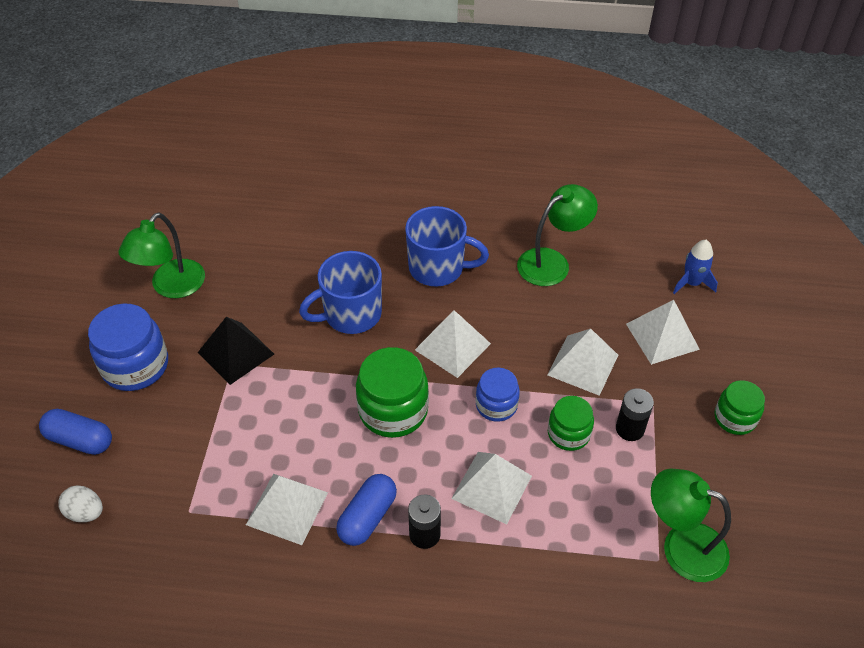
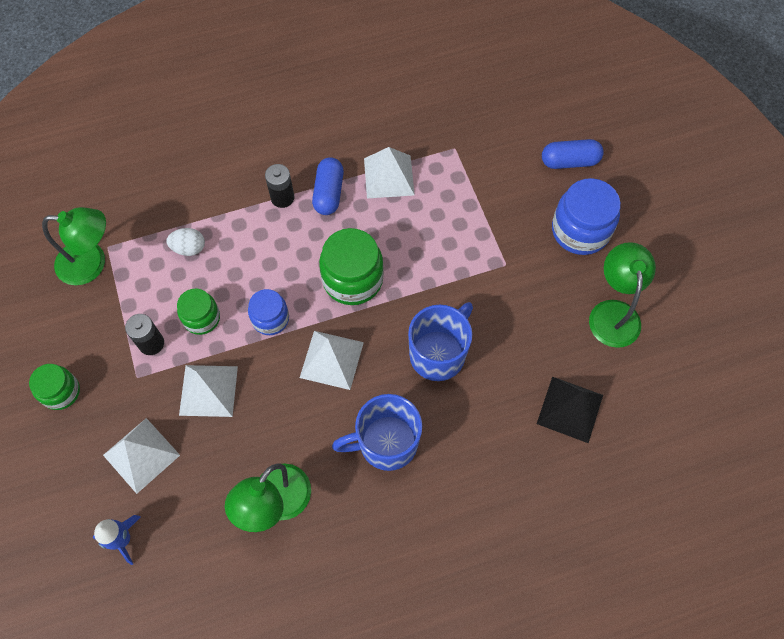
camera: 155 degrees right, 15 degrees up
(85, 512) = (522, 120): white egg -> white egg (189, 248)
(236, 353) = (510, 275): black pyramid -> black pyramid (570, 409)
(492, 487) = (247, 250): white pyramid -> none

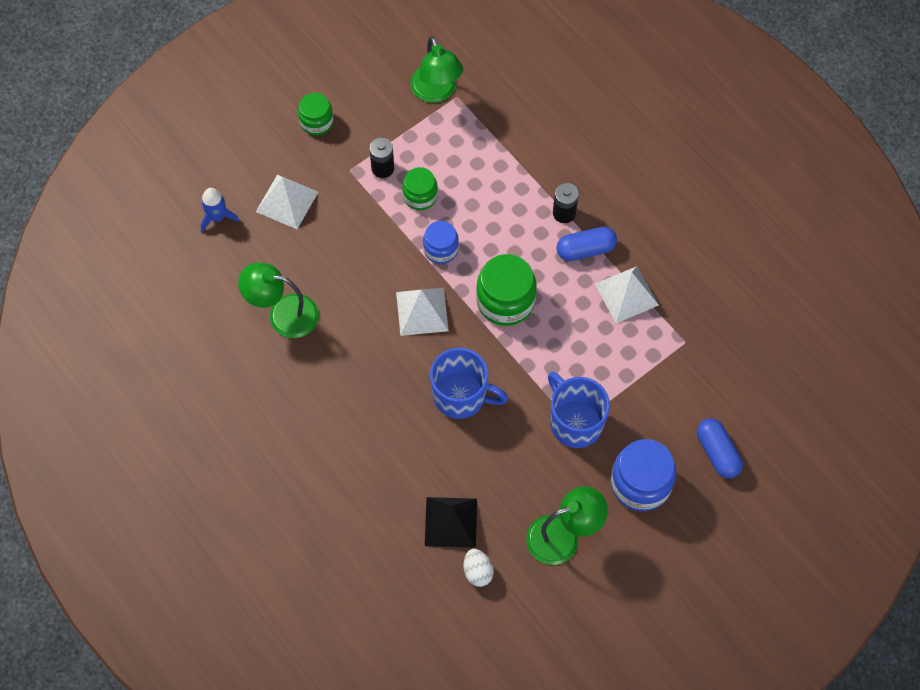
camera: 70 degrees right, 0 degrees up
(189, 248) = (481, 159): white egg -> white egg (477, 571)
(208, 390) = (358, 227): white pyramid -> none
(386, 443) = (363, 380): blue mug -> blue mug (575, 422)

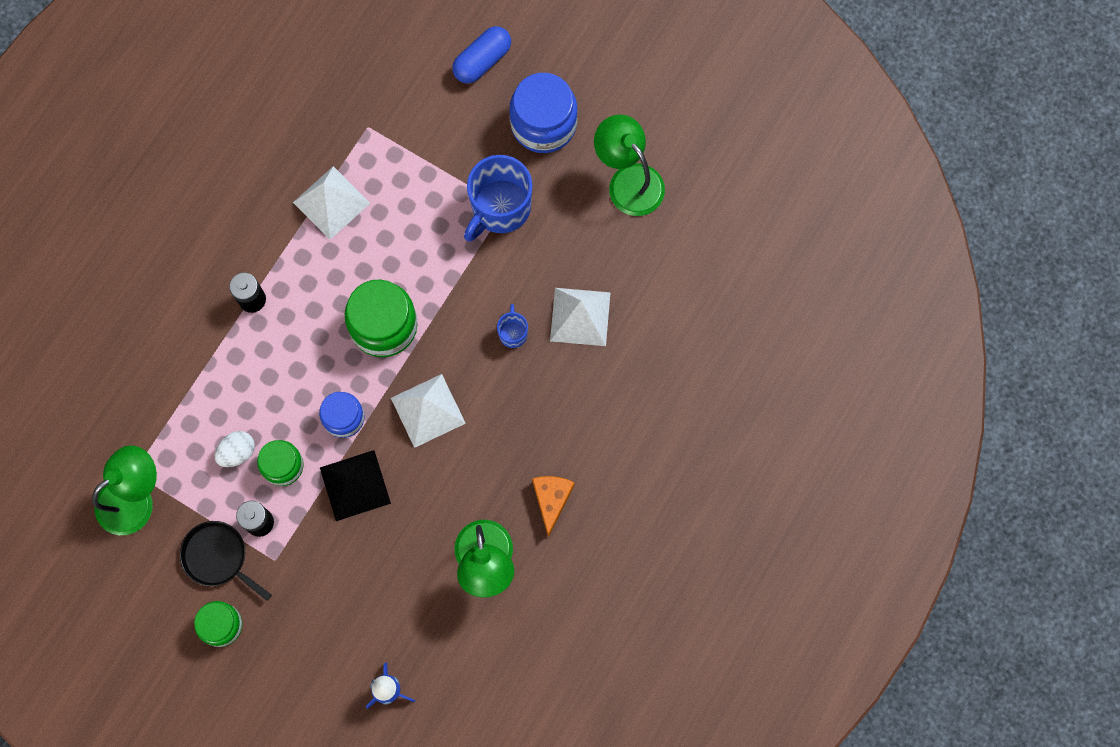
camera: 110 degrees left, 10 degrees up
(287, 201) = (341, 617): white pyramid -> white pyramid (580, 316)
(311, 379) = (551, 500): none -> orange cheese
(368, 133) = (217, 557): none -> black pan
(451, 522) = (656, 294): black pyramid -> black pyramid (355, 485)
(461, 396) = (513, 333): blue mug -> blue mug, size x0.48
(477, 571) = (698, 250): white egg -> white egg (237, 452)
(585, 249) = (291, 261): blue capsule -> none

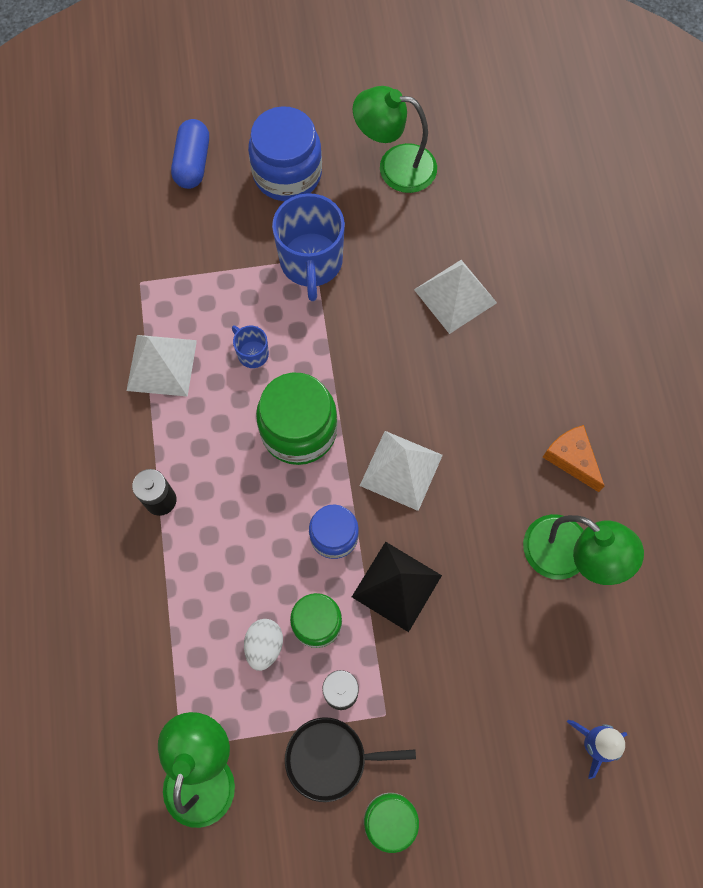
camera: 40 degrees left, 5 degrees down
(513, 333) = (413, 351): blue mug -> blue mug (252, 353)

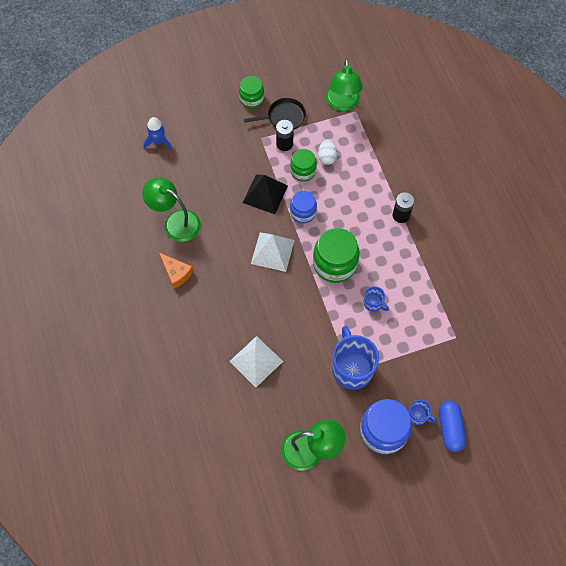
camera: 170 degrees right, 5 degrees down
(162, 365) = (425, 288): white pyramid -> none
(232, 185) = (418, 416): none -> blue mug

